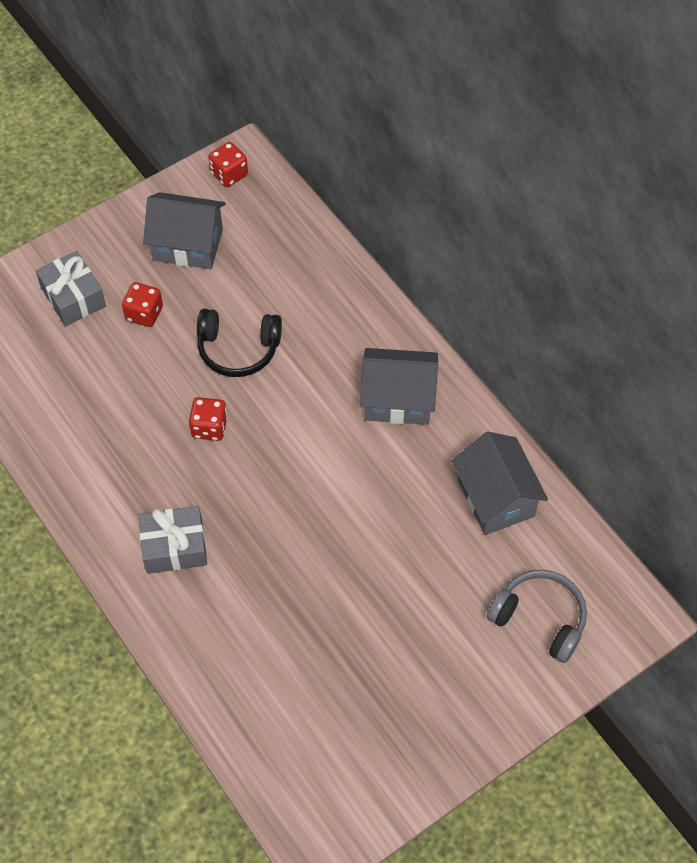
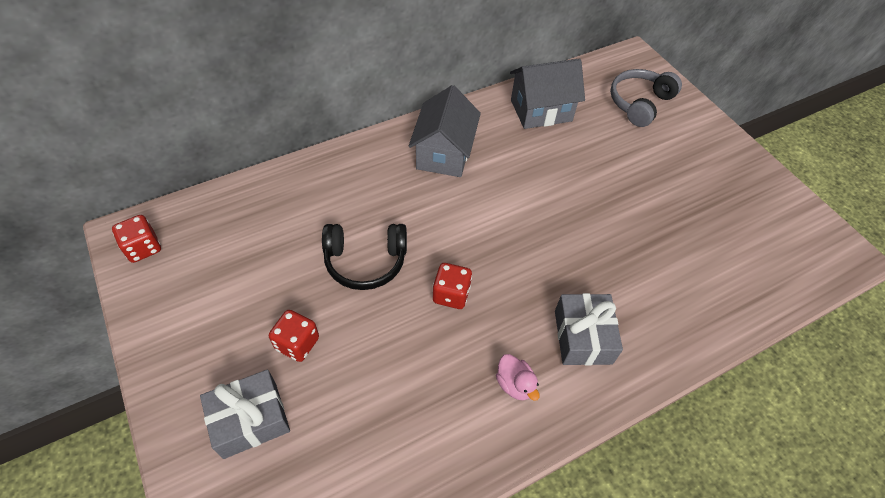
camera: 85 degrees left, 5 degrees down
(119, 489) = (515, 384): none -> pink duck
(188, 245) = (221, 294): grey house -> none
(238, 349) = (365, 261): black headphones -> black headphones turned 75 degrees clockwise

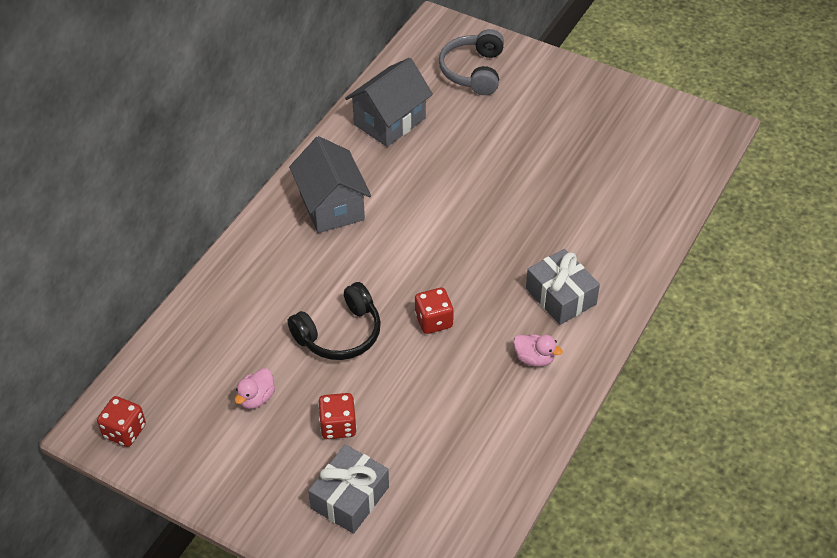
camera: 30 degrees left, 5 degrees down
(257, 279) = (256, 398): none -> pink duck

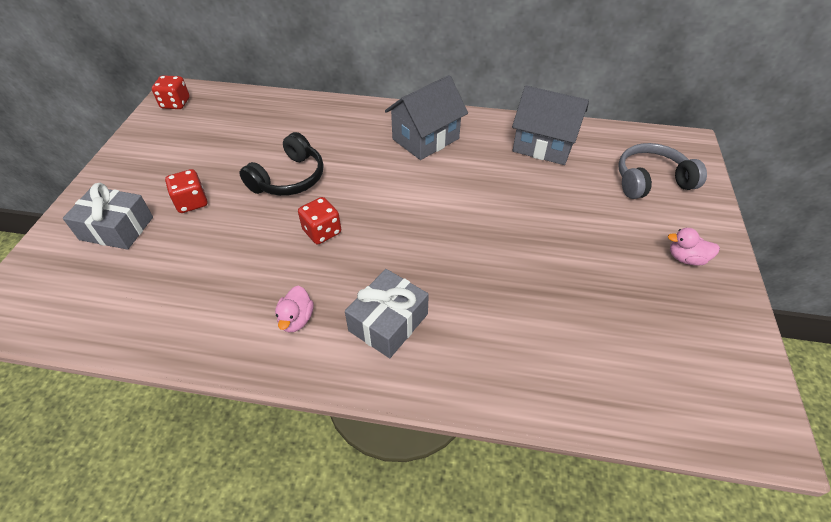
camera: 70 degrees right, 0 degrees up
(256, 398) = (213, 152): pink duck -> pink duck (686, 258)
(340, 334) = (289, 178): black headphones -> black headphones turned 90 degrees counterclockwise

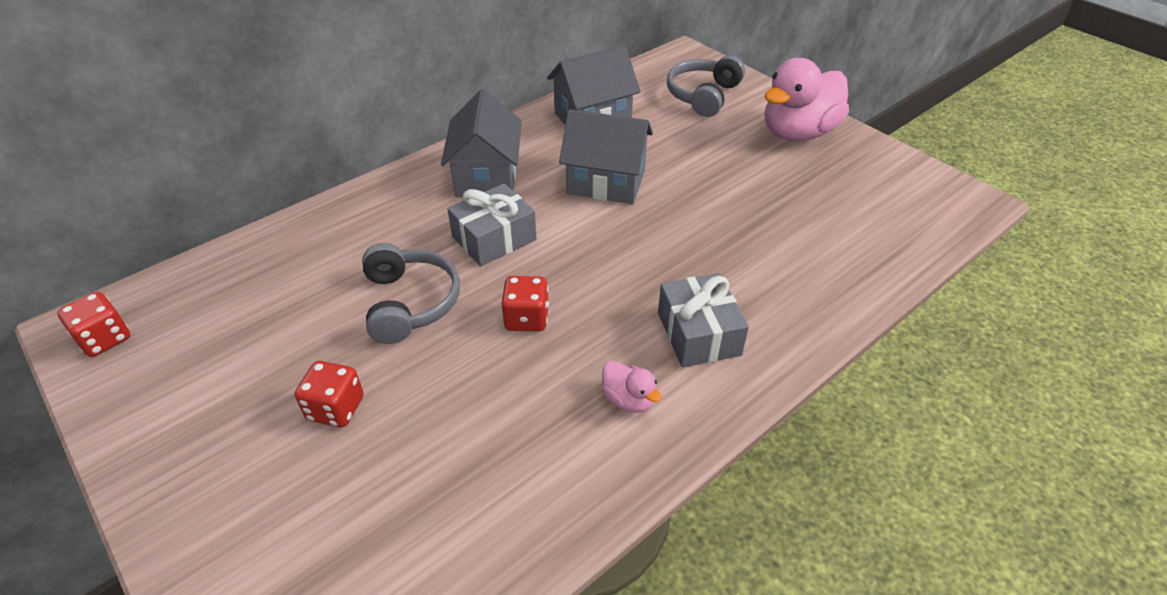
camera: 50 degrees left, 5 degrees down
(117, 228) = (285, 510): grey gift -> grey gift (494, 238)
(289, 178) = (410, 303): black headphones -> grey headphones
(485, 190) = (606, 182): none -> grey house
(686, 258) = (798, 133): pink duck -> pink duck, size x2.27

